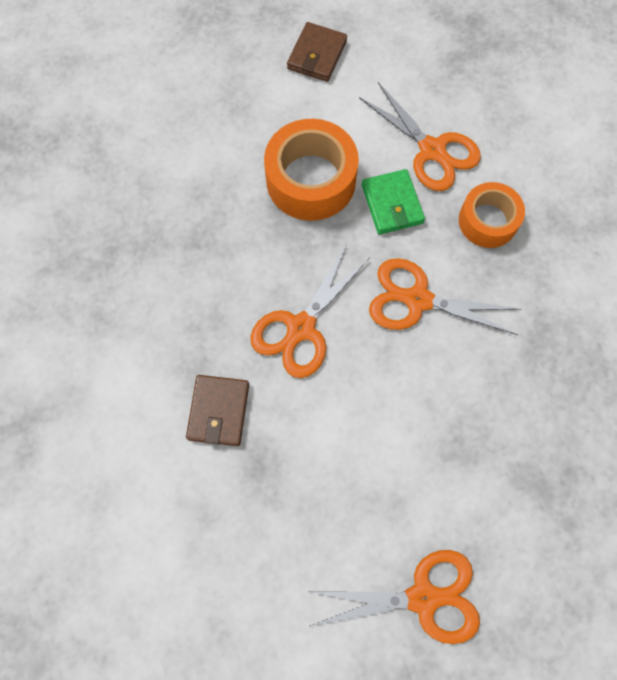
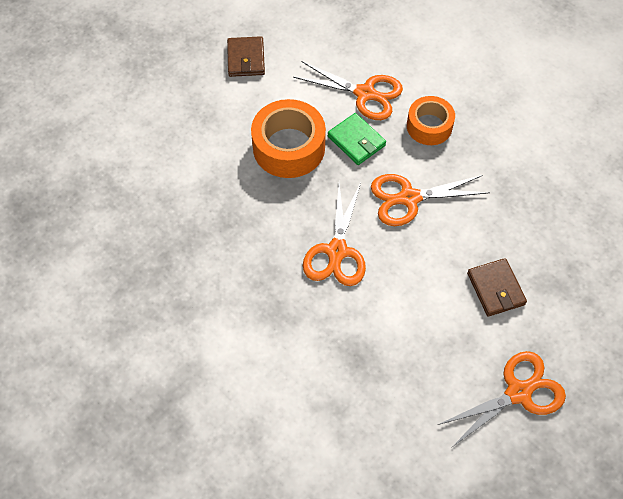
camera: 25 degrees left, 10 degrees down
(218, 411) = (308, 333): brown wallet -> brown wallet (495, 289)

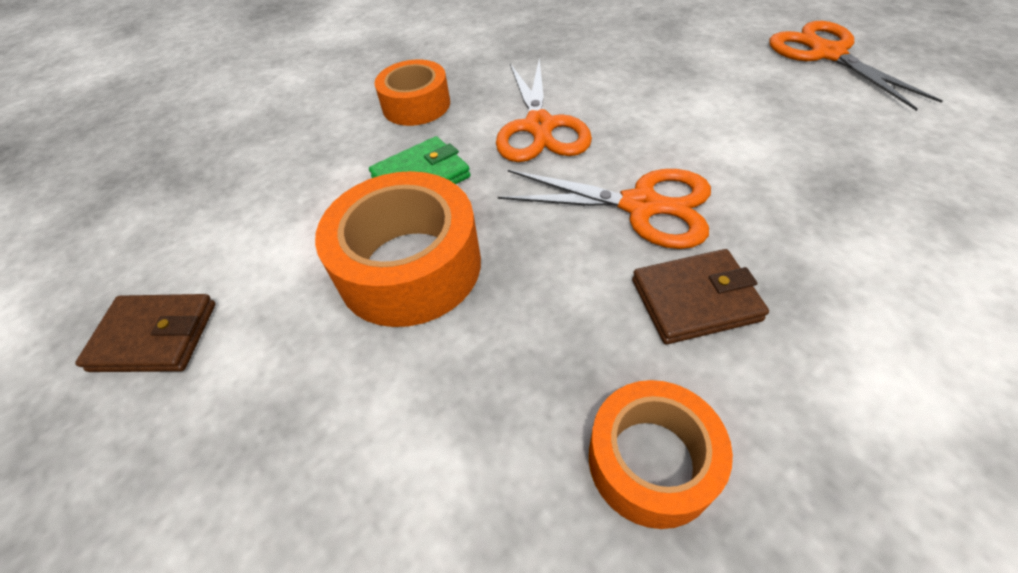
camera: 80 degrees left, 10 degrees down
(191, 246) = (651, 461): none -> orange tape
(365, 93) = (329, 165): orange scissors -> none
(495, 289) = (683, 63): brown wallet -> brown wallet (695, 300)

